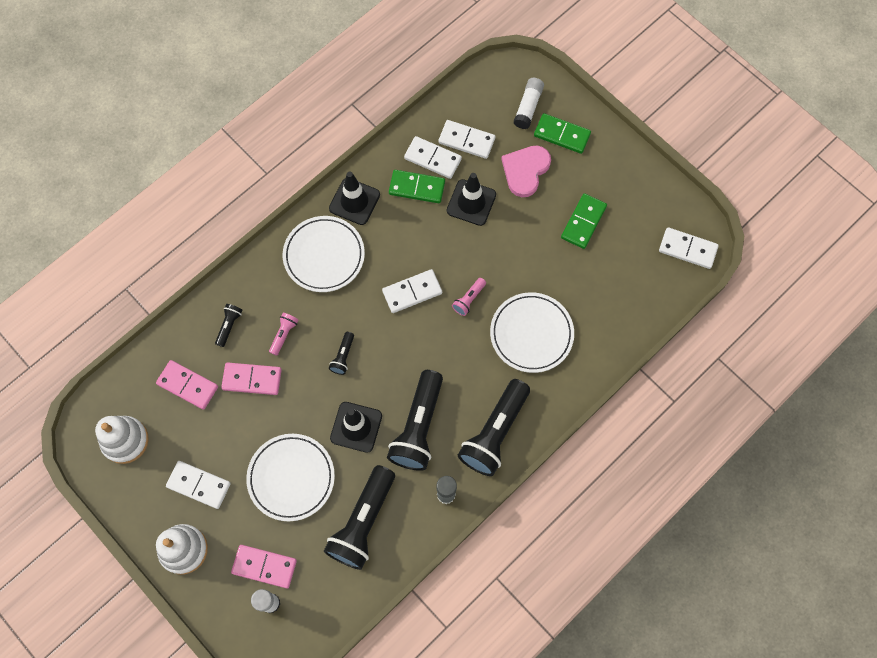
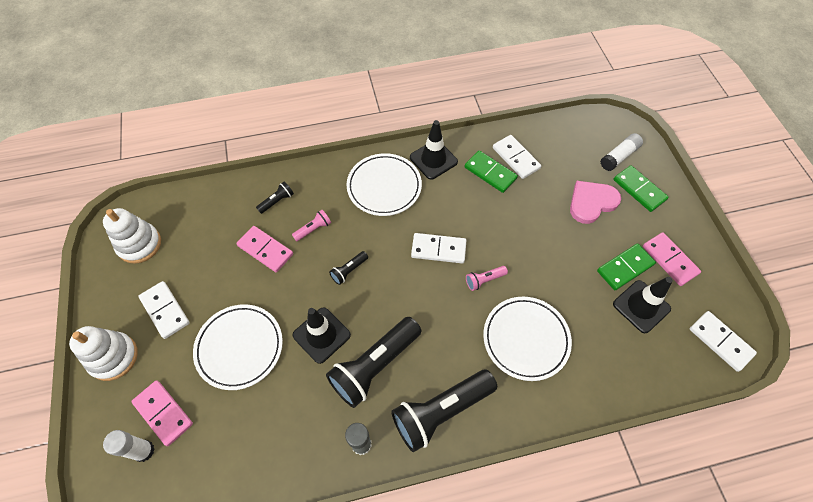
camera: 30 degrees right, 10 degrees down
(188, 385) = (215, 228): pink domino -> pink domino (669, 260)
(363, 522) = (271, 425): black flashlight -> none
(466, 141) = (552, 158): white domino -> none
(471, 202) = (530, 205): black traffic cone -> black traffic cone (641, 306)

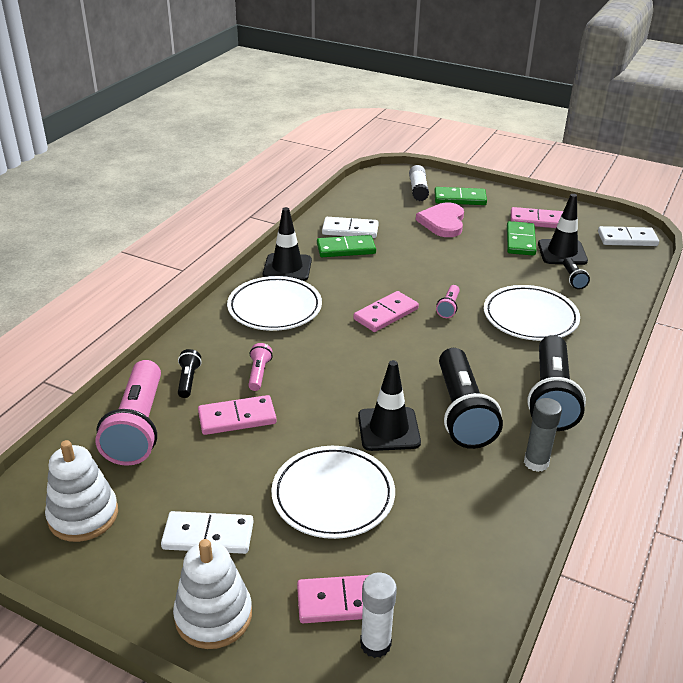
camera: 50 degrees left, 25 degrees down
(220, 211) = (137, 427): none -> pink flashlight
(349, 271) = (338, 375): black flashlight -> black flashlight (573, 279)
(438, 249) = (386, 314): white domino -> pink domino

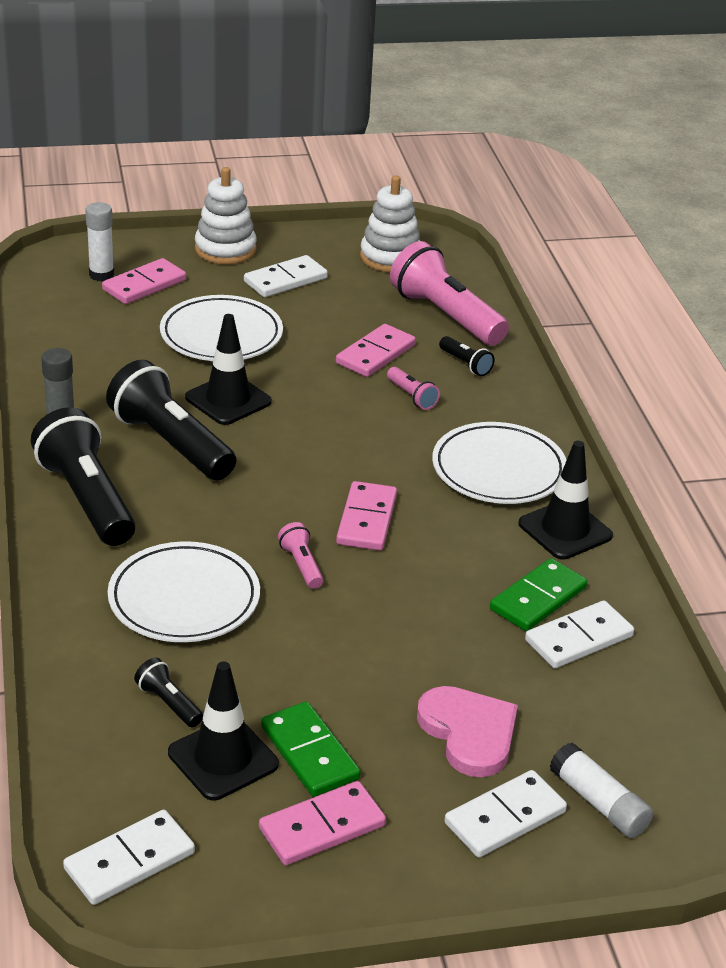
camera: 140 degrees right, 0 degrees up
(460, 198) = (505, 818): green domino -> white domino

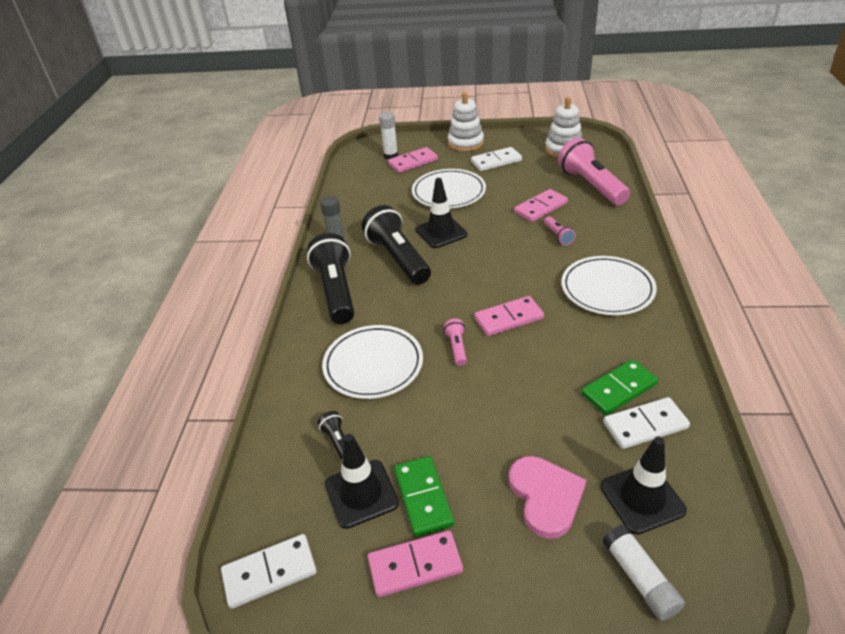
camera: 20 degrees right, 5 degrees up
(367, 520) = (509, 318): pink domino -> pink domino turned 45 degrees clockwise
(465, 364) = (598, 216): black flashlight -> none
(505, 818) = (559, 580): white domino -> none
(565, 530) = (648, 337): black traffic cone -> black traffic cone (642, 498)

